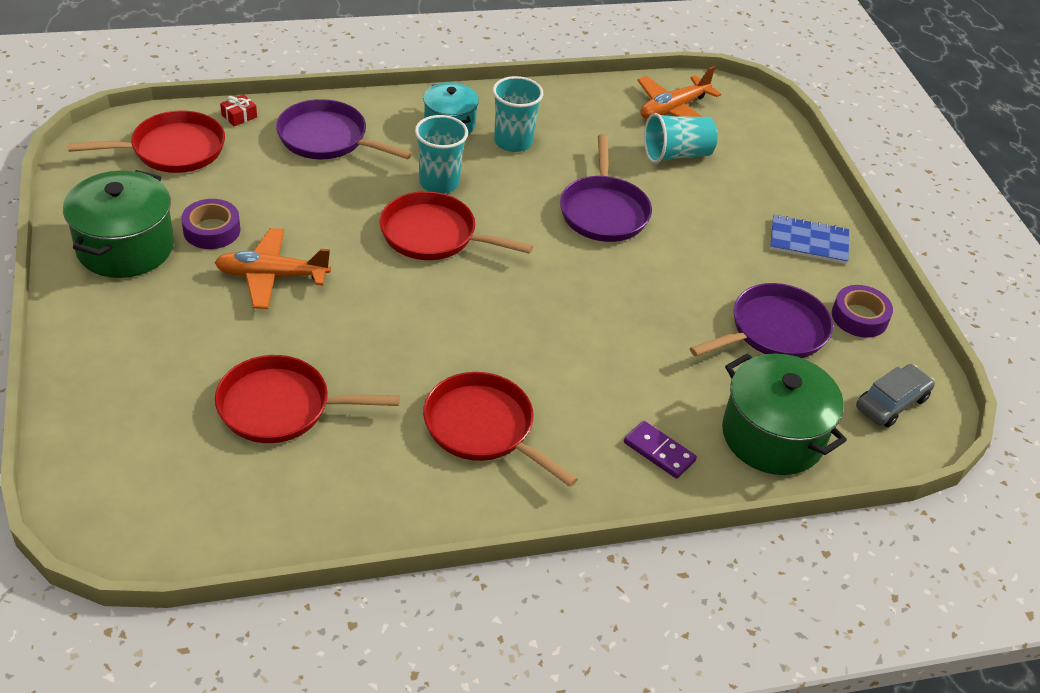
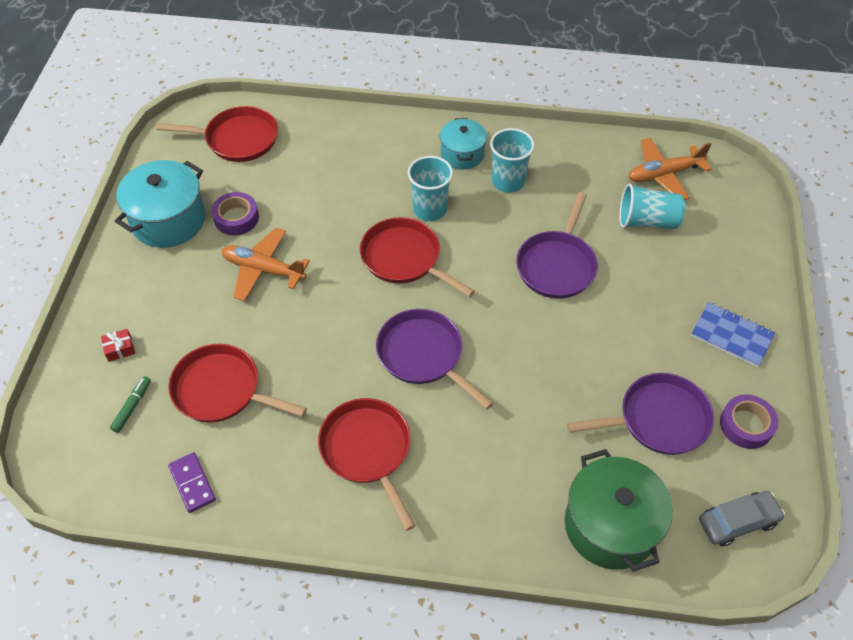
camera: 25 degrees right, 10 degrees up
(125, 247) = (168, 220): green pot -> turquoise pot
(176, 448) = (132, 406): none -> green marker
(239, 116) = (299, 117): red gift -> red gift (120, 349)
(327, 138) = (358, 150): purple pan -> purple pan (423, 355)
(659, 452) = (503, 513): purple domino -> purple domino (192, 483)

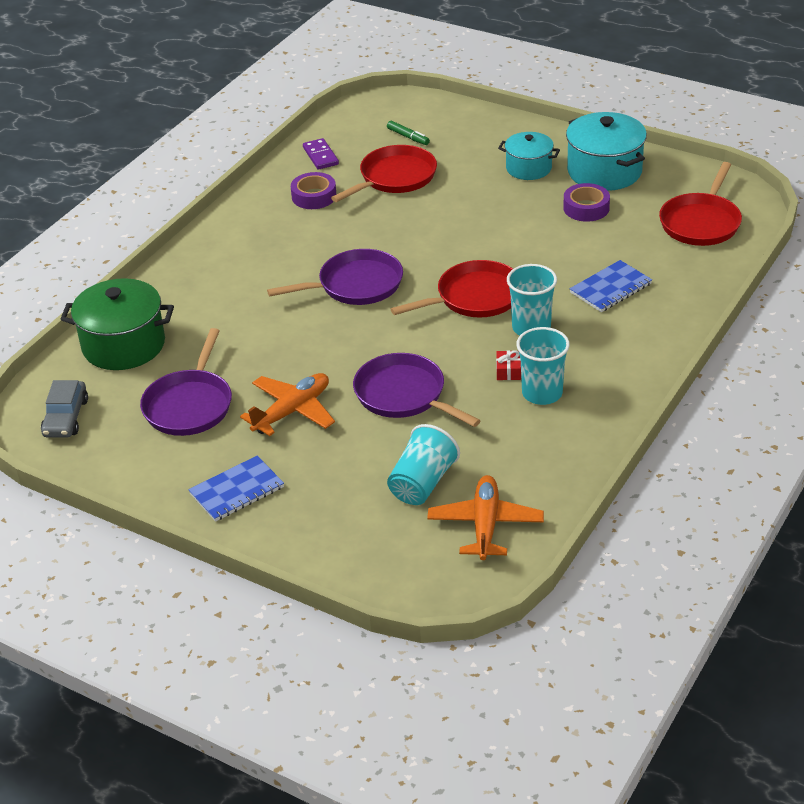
camera: 115 degrees right, 15 degrees down
(120, 349) = (469, 136): red gift -> red gift (508, 371)
(192, 483) = (320, 156): purple domino -> purple domino turned 75 degrees clockwise
(263, 269) = (511, 214): orange plane -> orange plane (292, 411)
(354, 173) = (610, 288): none -> blue notebook
(368, 450) = (286, 238): red pan -> none
(462, 154) = (603, 370): turquoise pot -> turquoise pot (528, 168)
(746, 425) = (140, 460): purple tape -> purple tape (314, 196)

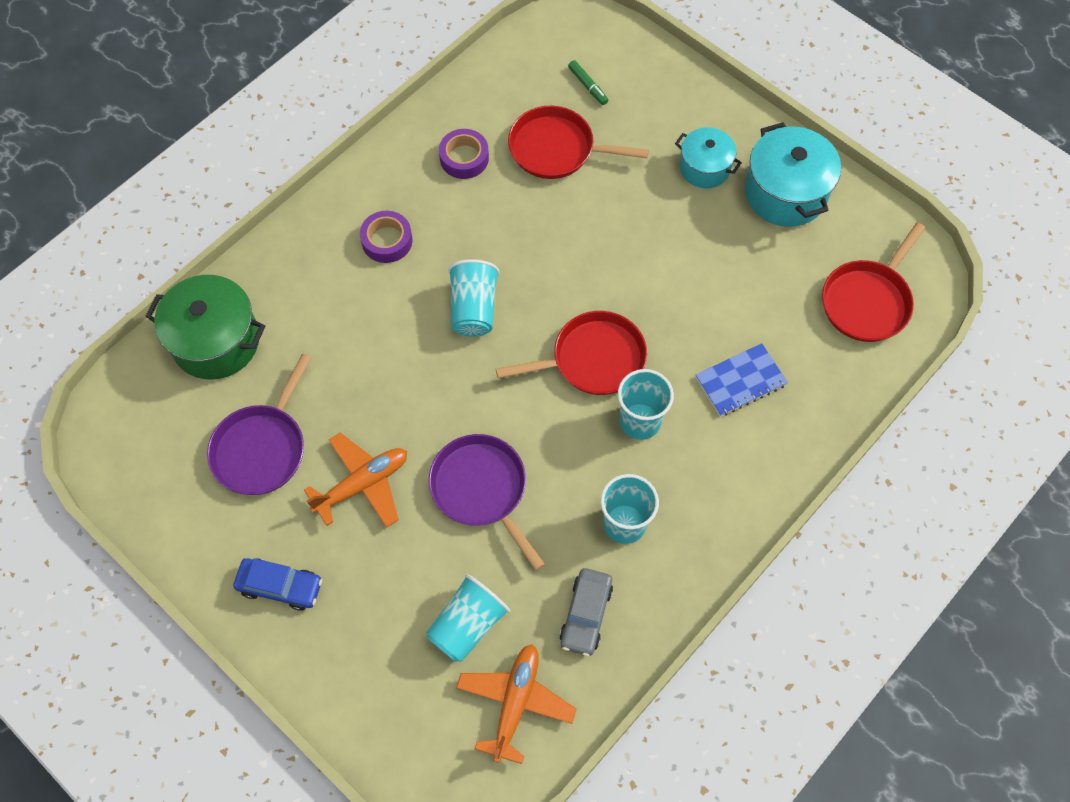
camera: 10 degrees right, 25 degrees up
(66, 417) = (135, 435): grey car -> grey car (586, 614)
(237, 491) = (280, 586): blue notebook -> blue car
(320, 156) = (486, 95): purple domino -> none
(355, 285) = (474, 309): purple pan -> turquoise cup
(394, 178) = (557, 149): red pan -> red pan turned 135 degrees counterclockwise
(508, 371) = (598, 481): red gift -> none
(586, 208) = (749, 247): purple tape -> purple tape (387, 241)

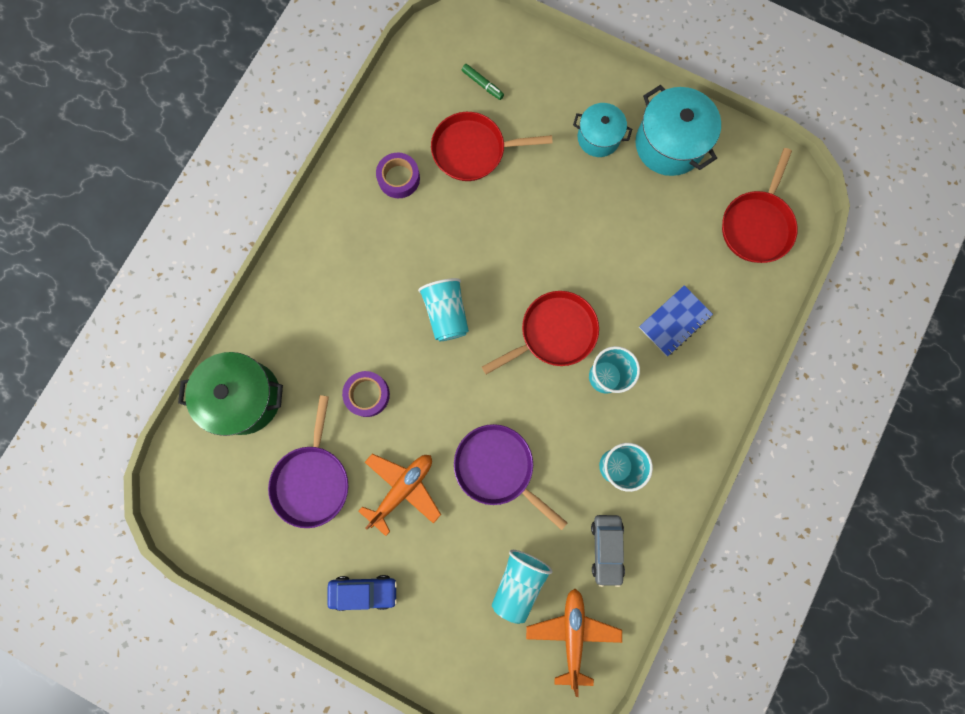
camera: 15 degrees left, 15 degrees up
(387, 241) = (357, 271): purple tape -> purple tape (367, 394)

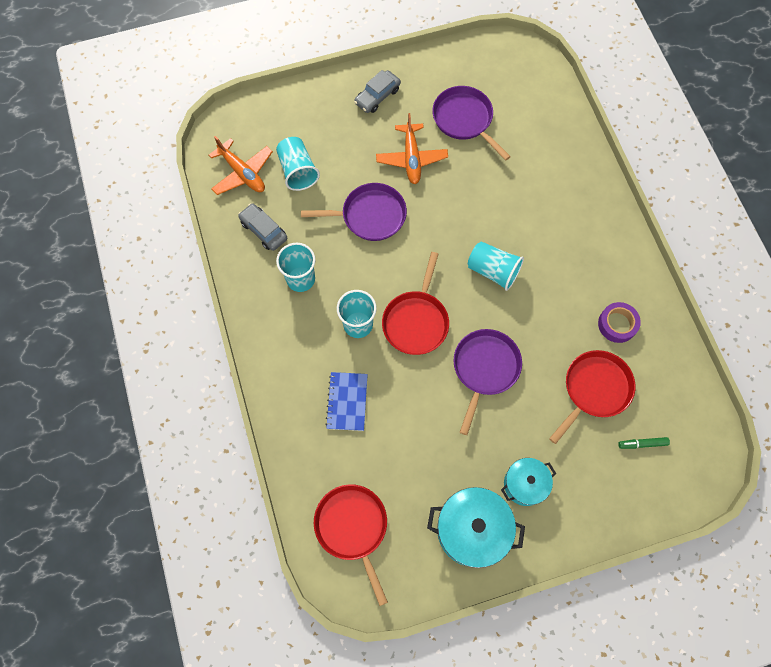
camera: 135 degrees right, 10 degrees down
(244, 397) = (549, 124): green pot -> none
(364, 591) = (377, 96): blue car -> grey car
(367, 394) = (486, 186): purple tape -> none
(539, 243) = (484, 369): none -> purple pan

